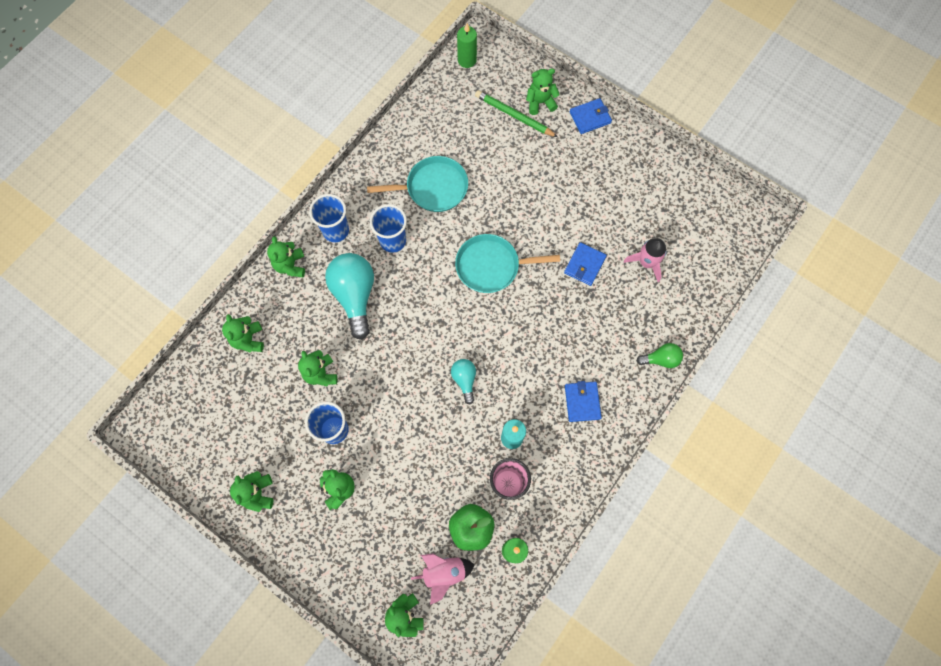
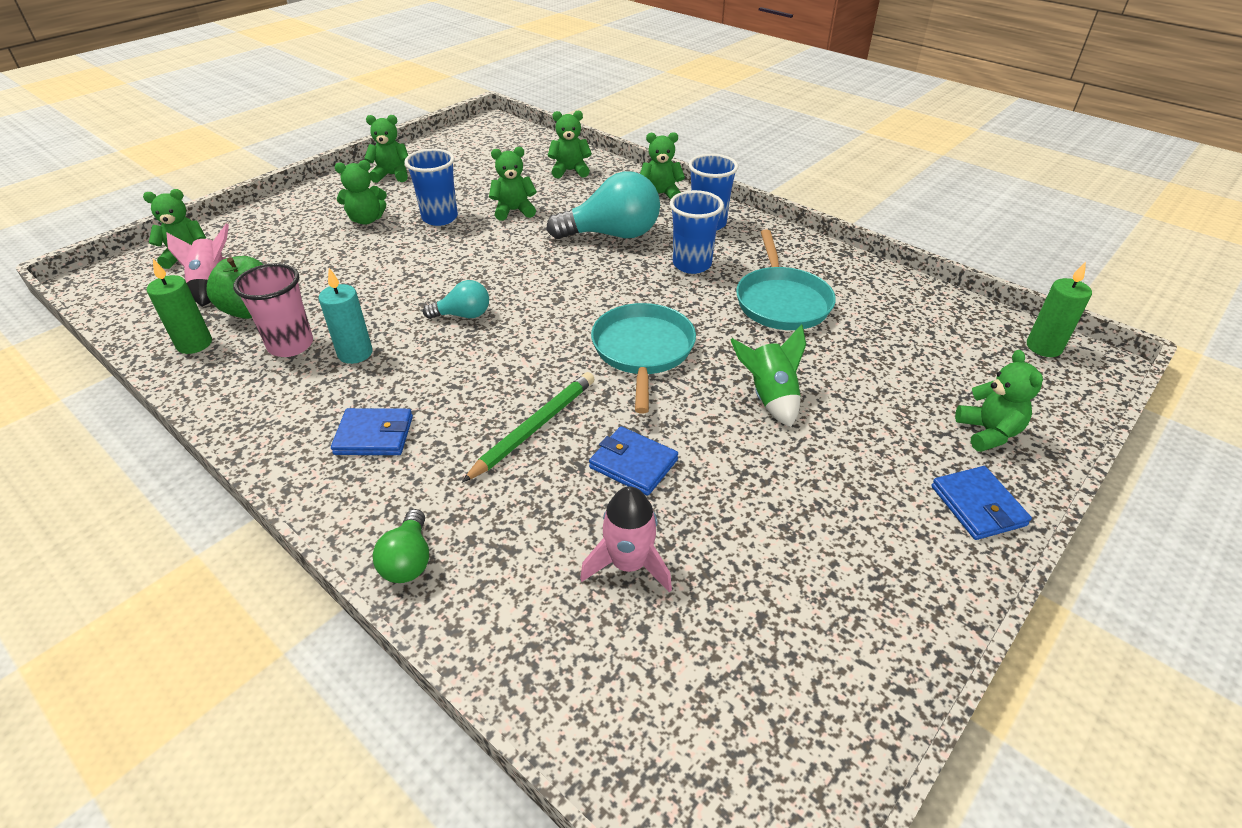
camera: 95 degrees right, 30 degrees down
(514, 115) = (945, 395): green pencil -> green pencil (534, 427)
(525, 199) = (769, 397): none -> green rocket

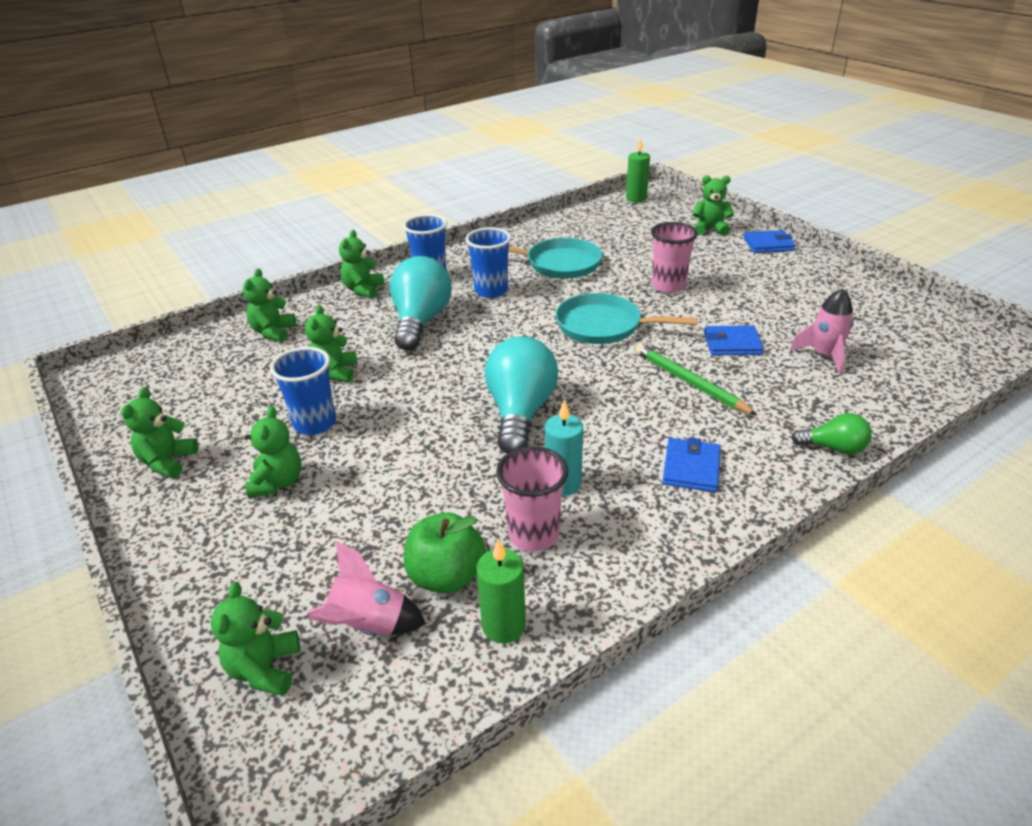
camera: 75 degrees left, 5 degrees down
(463, 315) = (520, 412): turquoise light bulb -> turquoise light bulb, size x1.94
(633, 464) = (732, 344): blue wallet -> blue wallet turned 45 degrees clockwise
(769, 397) = (668, 286): green rocket -> pink cup

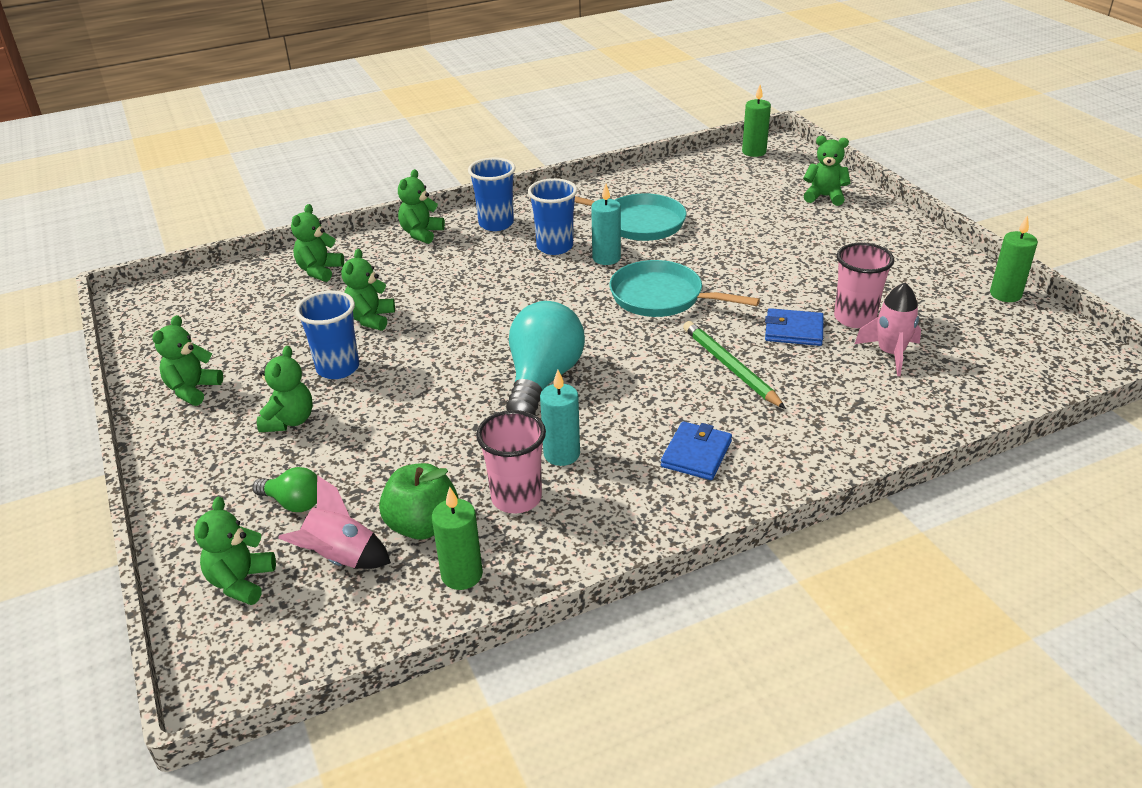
camera: 10 degrees right, 0 degrees up
(420, 321) = (471, 273): turquoise light bulb -> none
(541, 296) = (606, 258): none -> turquoise candle
(668, 286) = (750, 259): pink cup -> pink cup (854, 318)
(768, 244) = (884, 221): blue wallet -> none
(833, 448) = (854, 451): green light bulb -> green light bulb (294, 503)
(895, 295) = (1005, 294): none -> green candle

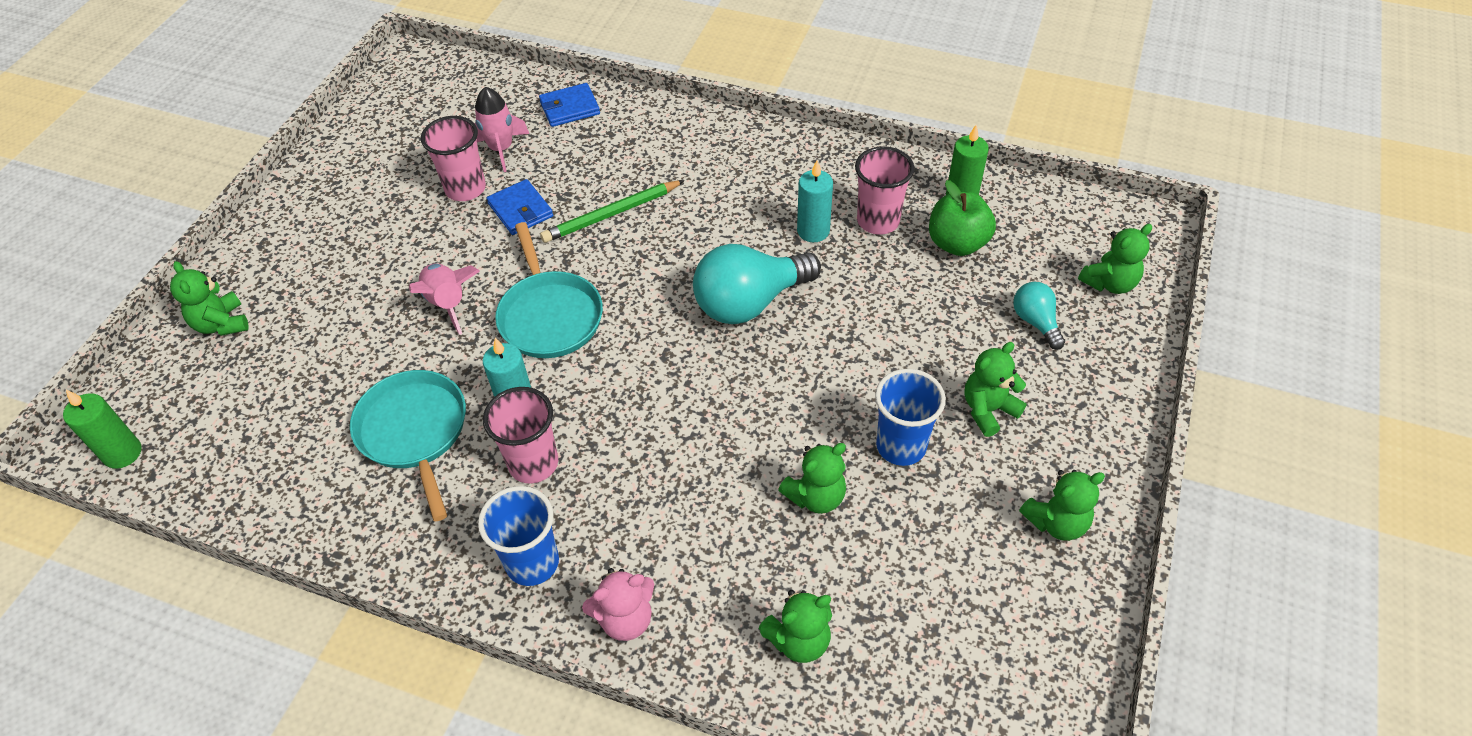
camera: 135 degrees left, 15 degrees up
(294, 503) = (1035, 322): green light bulb -> turquoise light bulb
(340, 558) = (1031, 257): pink rocket -> pink rocket (448, 303)
(421, 233) = (625, 619): green teddy bear -> pink teddy bear
(555, 247) = (533, 463): blue cup -> pink cup
(696, 454) = (731, 172): blue wallet -> blue wallet (570, 108)
(730, 367) = (611, 214): green pencil -> green pencil turned 45 degrees clockwise
(1005, 294) = (345, 133): green candle -> none

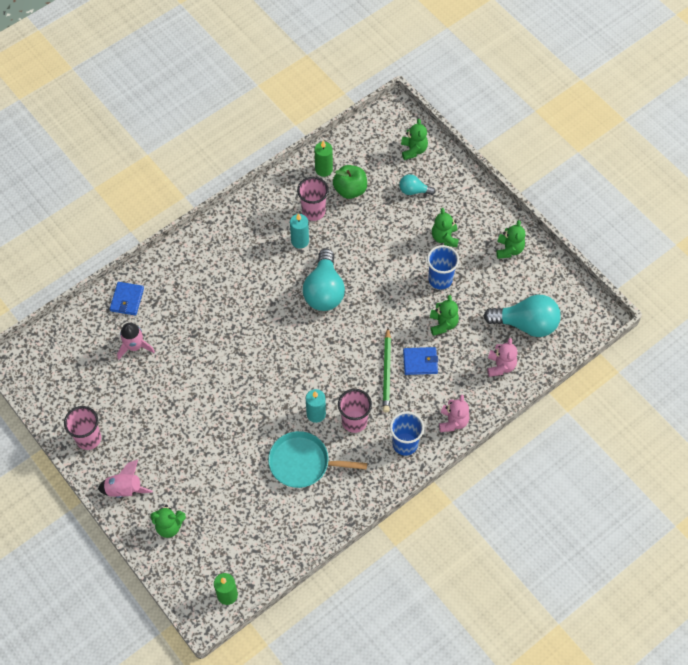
camera: 60 degrees left, 10 degrees up
(448, 303) = (231, 417): pink rocket -> pink rocket (125, 489)
(465, 189) = (153, 376): pink cup -> pink cup (88, 438)
(520, 210) = (189, 357): blue wallet -> blue wallet (420, 362)
(550, 316) = (272, 377): turquoise pan -> none
(611, 214) = (224, 319): green pencil -> green pencil (387, 372)
(799, 640) = (500, 366): green teddy bear -> pink teddy bear
(924, 637) = (526, 324): none -> turquoise light bulb

